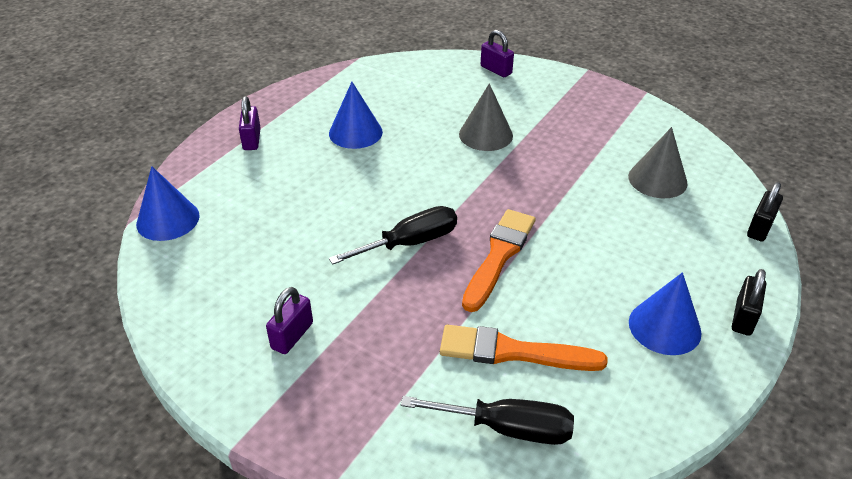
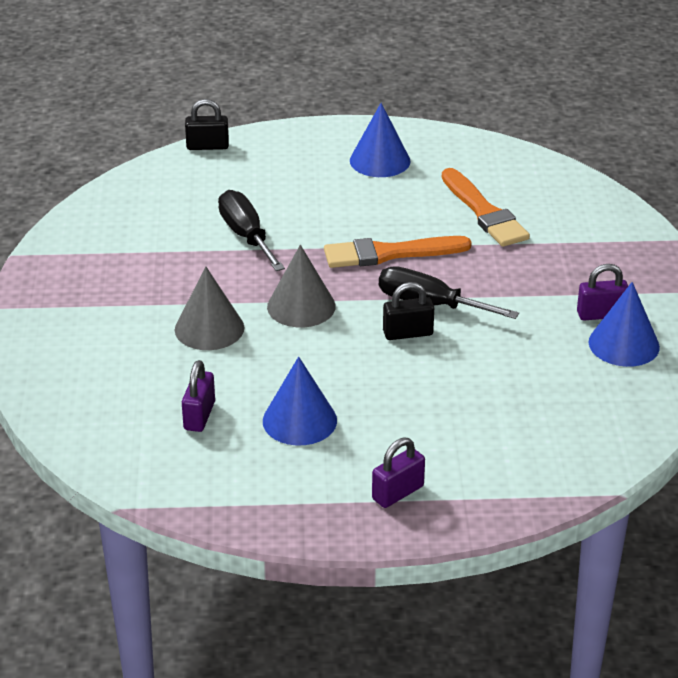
camera: 125 degrees left, 5 degrees down
(168, 219) = (581, 469): blue cone -> blue cone (624, 344)
(496, 70) = (53, 374): purple padlock -> purple padlock (199, 416)
(507, 428) = (550, 193): black screwdriver -> black screwdriver (246, 236)
(657, 179) = (185, 207): grey cone -> grey cone (301, 306)
(743, 317) = (330, 133): black padlock -> black padlock (408, 333)

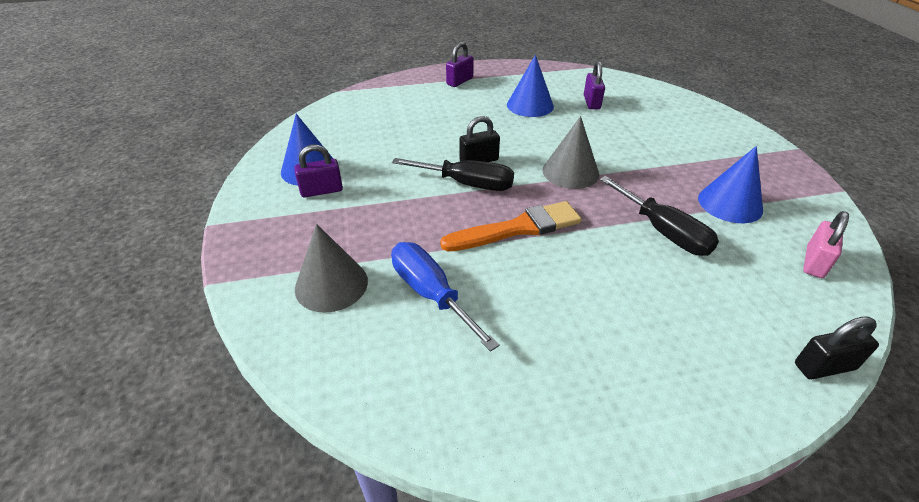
camera: 170 degrees right, 5 degrees up
(133, 200) = (814, 262): none -> pink padlock
(209, 328) = (627, 149): grey cone -> grey cone (331, 284)
(380, 160) = (583, 370): blue cone -> blue cone (730, 204)
(484, 212) = (431, 294): orange brush -> blue screwdriver

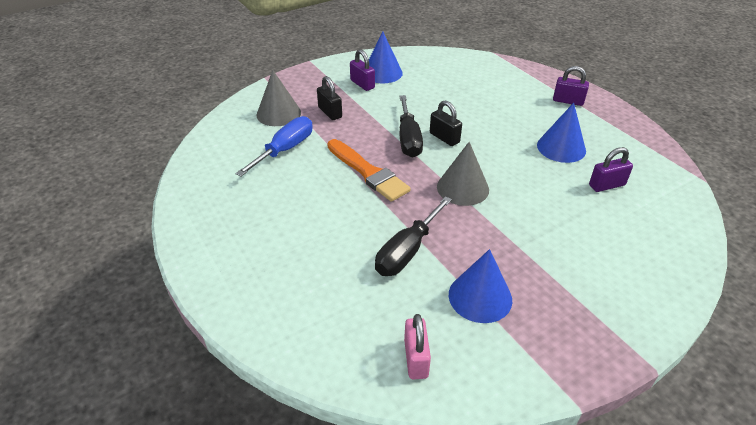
camera: 70 degrees right, 0 degrees up
(814, 262) = (416, 358): pink padlock -> pink padlock turned 75 degrees clockwise
(824, 366) = (281, 351): black padlock -> black padlock (330, 112)

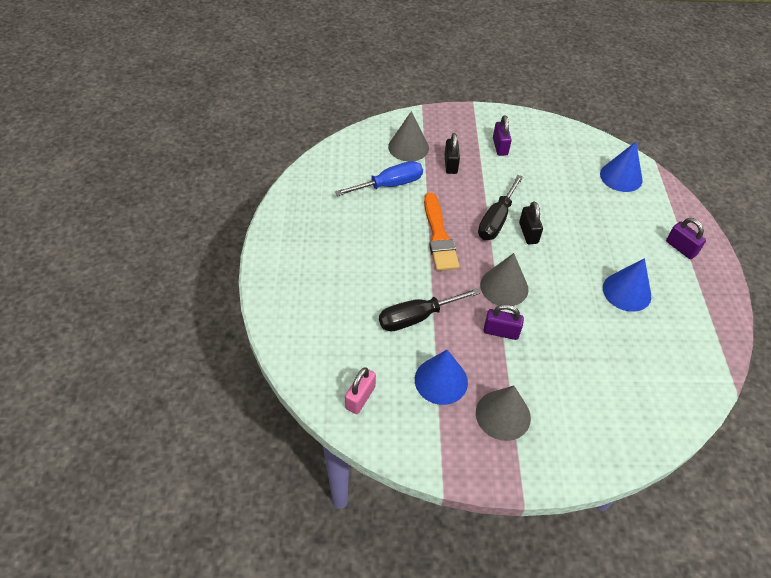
camera: 30 degrees right, 10 degrees up
(382, 73) = (527, 142): blue cone -> blue cone (621, 177)
(562, 297) = (503, 415): none -> grey cone
(606, 185) = (634, 346): purple padlock -> purple padlock (501, 332)

